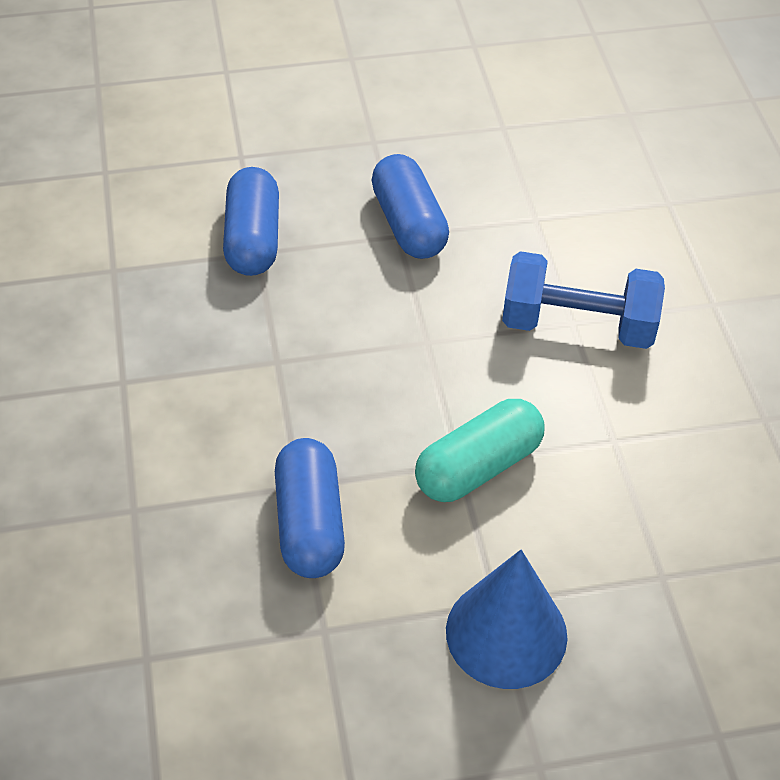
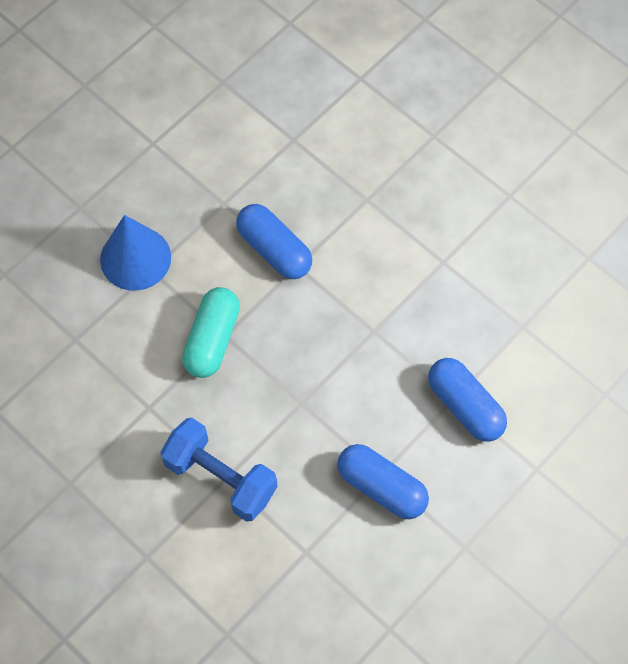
camera: 145 degrees right, 15 degrees up
(577, 325) = (220, 478): blue dumbbell -> blue dumbbell turned 60 degrees clockwise

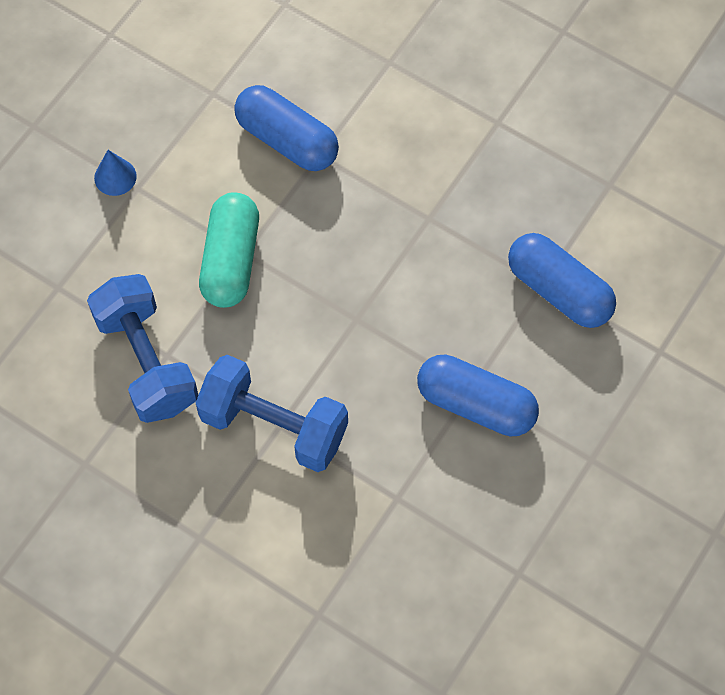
camera: 10 degrees left, 0 degrees up
(132, 410) = (147, 361): none -> blue dumbbell
(135, 258) = (115, 177): blue cone -> blue cone, size x0.47

